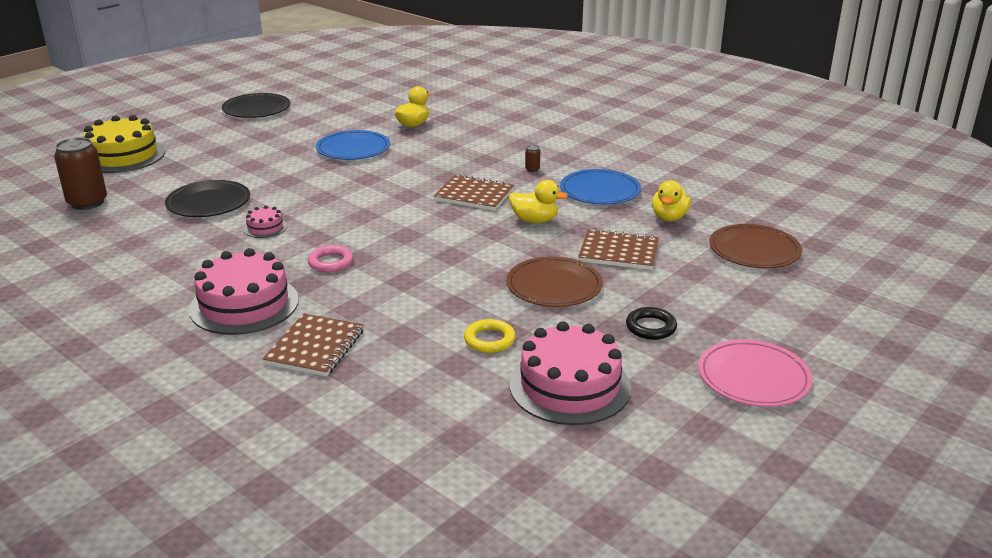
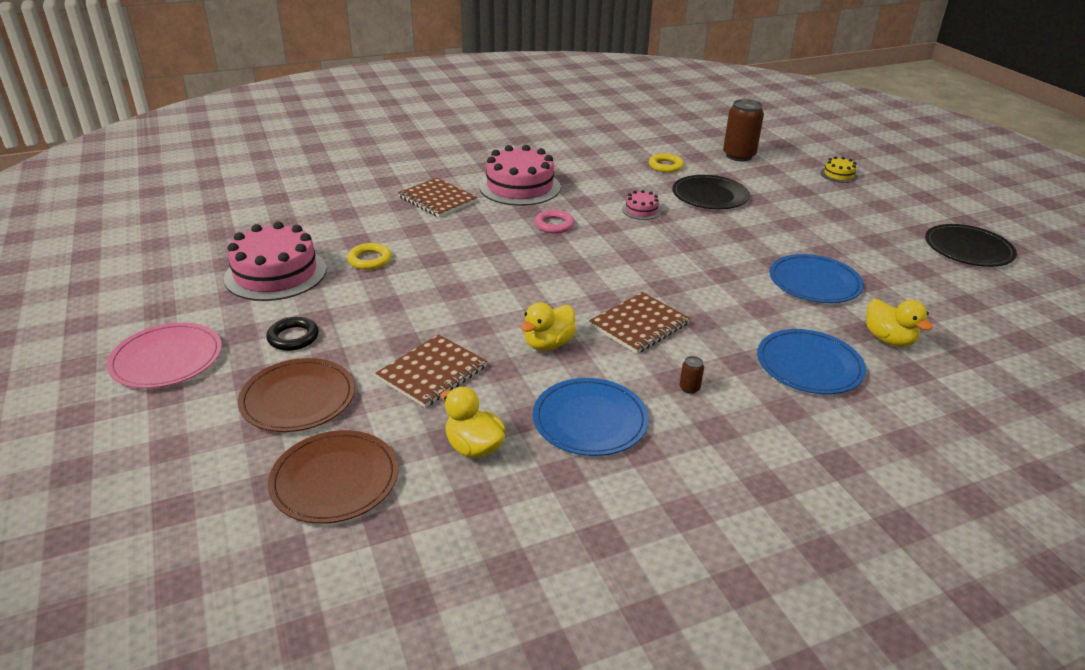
camera: 115 degrees right, 5 degrees up
(123, 156) = (838, 175): yellow cake -> yellow cake, size x0.46
(136, 234) = (665, 166): none -> yellow ring
(468, 142) = (809, 365): none -> blue plate
(554, 286) = (411, 312): brown plate -> brown plate (298, 398)

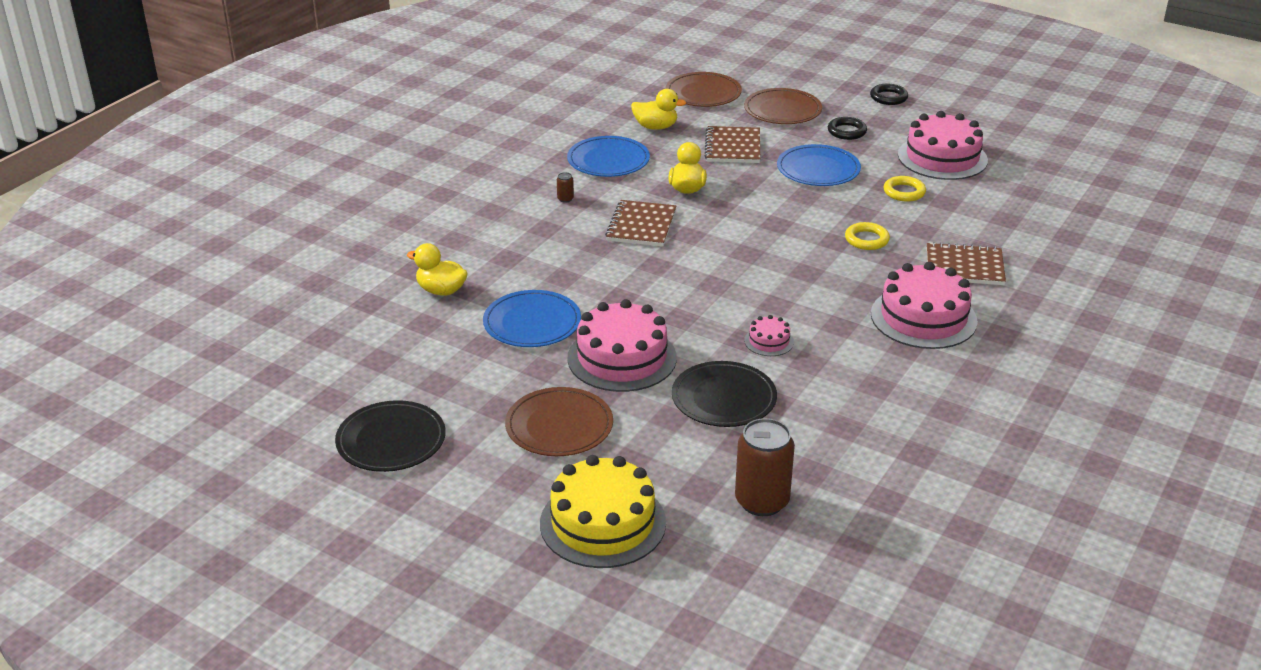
camera: 145 degrees right, 0 degrees up
(167, 359) = (888, 97): pink plate -> black ring
(554, 225) = (822, 285): pink ring -> none
(665, 166) = (825, 429): yellow ring -> yellow ring (866, 239)
(759, 237) = (622, 358): none -> pink cake
(809, 365) = (493, 245): blue plate -> blue plate (818, 169)
(836, 218) = (559, 426): none -> brown plate
(838, 175) = (602, 523): yellow cake -> yellow cake, size x2.17

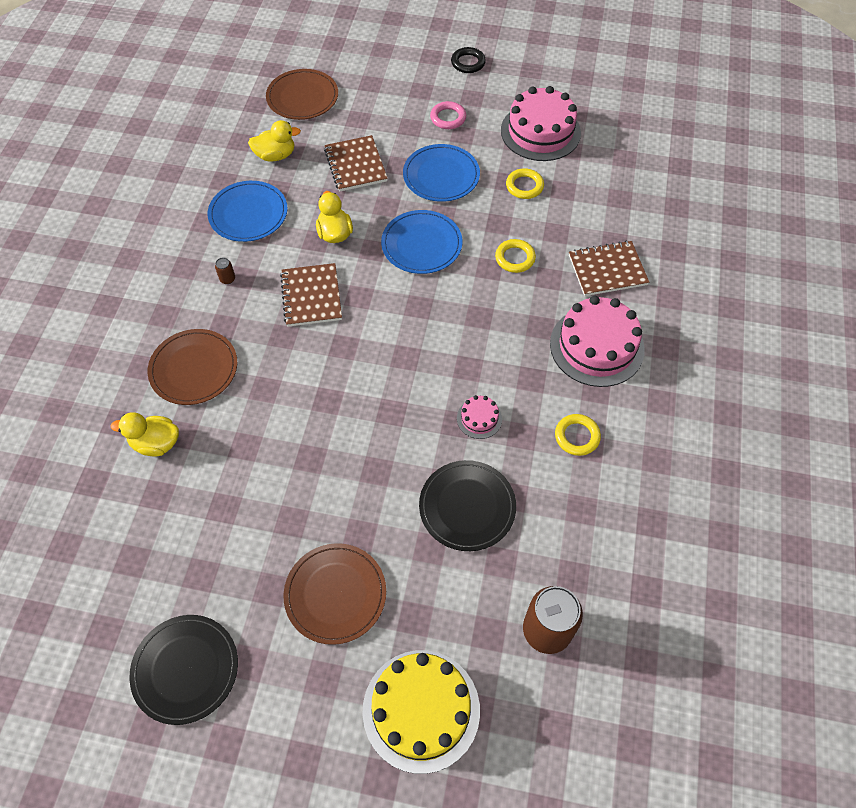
camera: 20 degrees left, 25 degrees up
(532, 323) = (259, 461): blue plate -> blue plate (421, 244)
(622, 358) = (358, 483): pink cake -> none
(782, 110) = (382, 103): brown plate -> brown plate (194, 369)
(846, 131) = (448, 118): black ring -> pink ring
(867, 375) = (577, 436): none -> yellow ring

